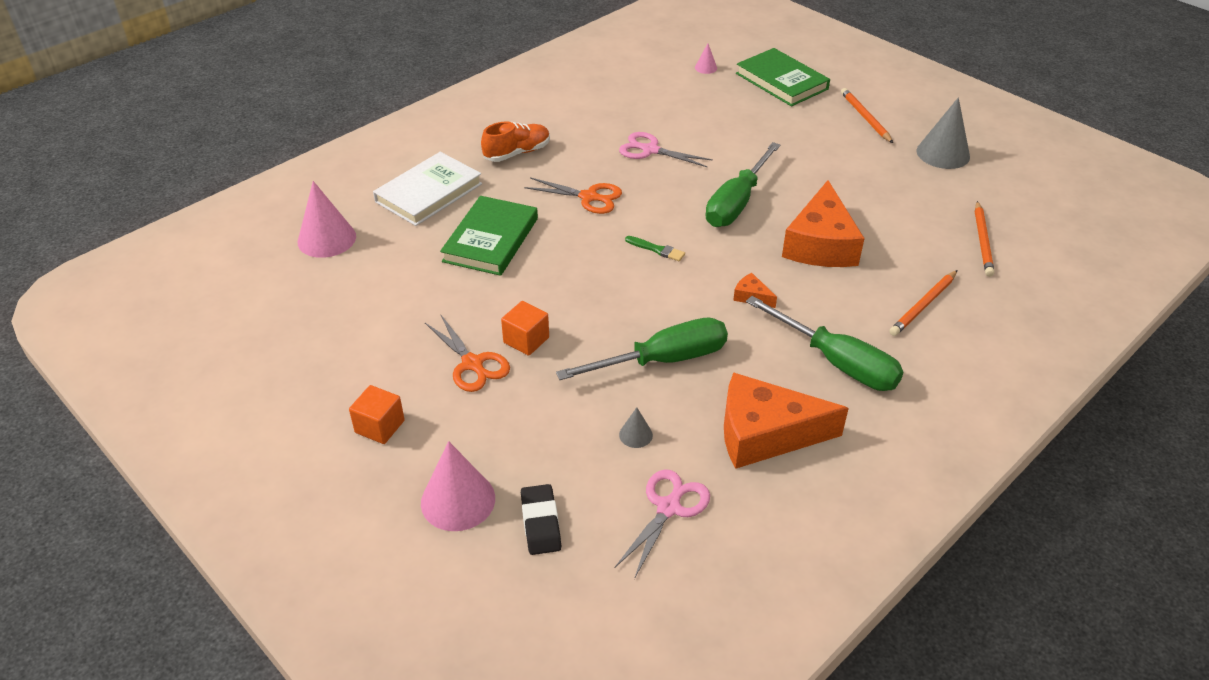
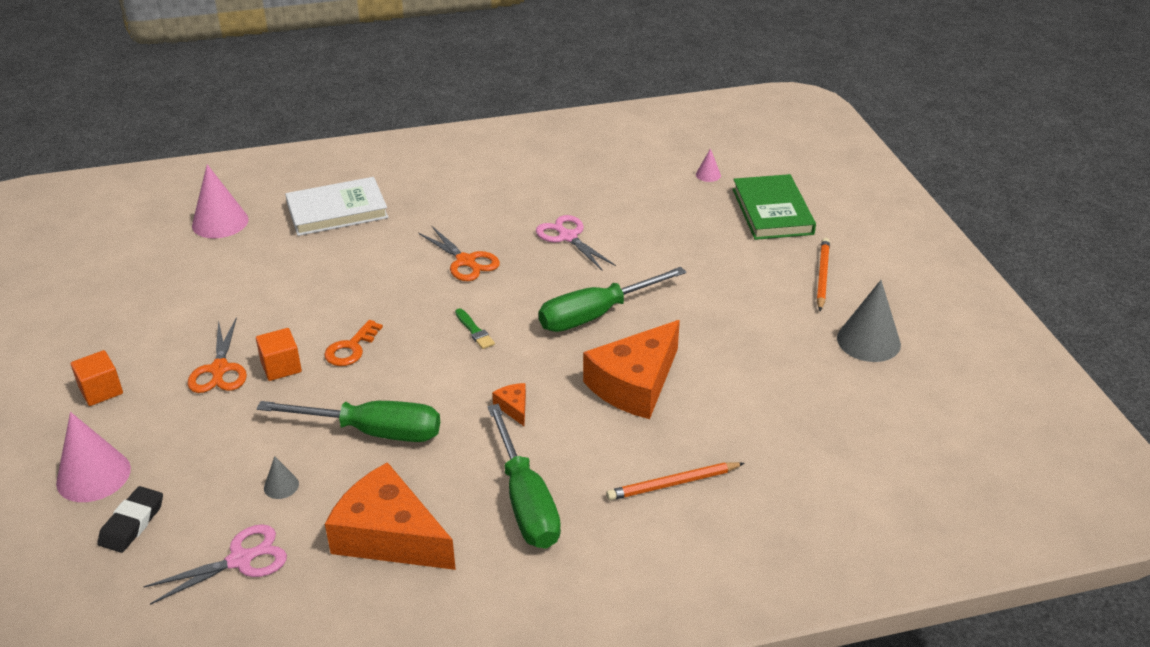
camera: 30 degrees right, 5 degrees down
(491, 240) = (344, 269): green book -> none
(517, 153) = (446, 200): orange shoe -> none
(570, 302) = (351, 348): none -> orange key
(982, 241) = (810, 445): orange pencil -> none

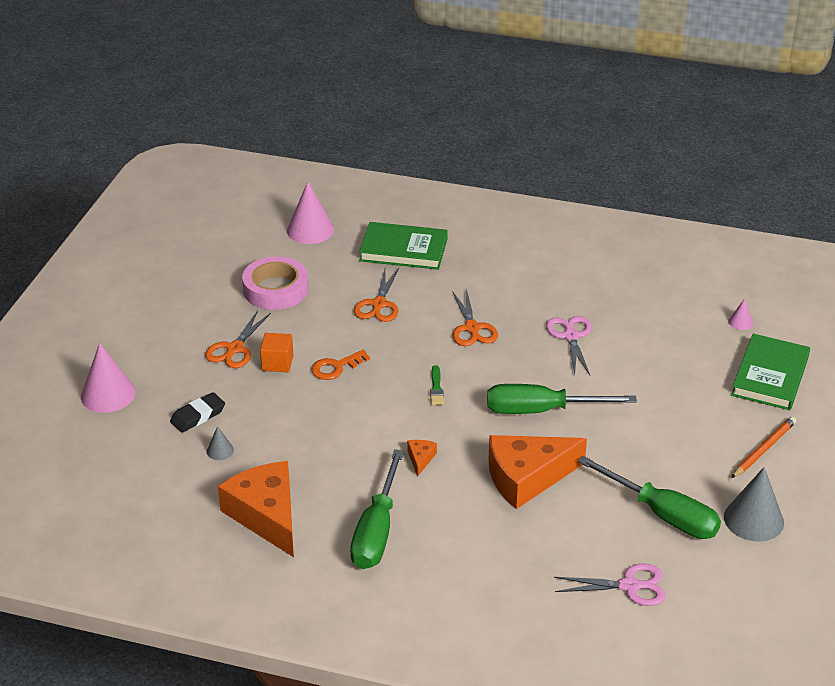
camera: 30 degrees right, 0 degrees up
(101, 391) = (148, 335): orange cube -> none
(132, 523) = (111, 437): black eraser -> black eraser (198, 416)
(224, 293) = (276, 289): none -> pink tape
(241, 560) = (162, 490): pink scissors -> pink scissors (630, 586)
(337, 211) = (403, 250): white book -> green book
(351, 271) = (378, 304): none -> orange scissors
(373, 431) = (307, 437): green screwdriver -> green screwdriver (663, 514)
(673, 483) = (494, 564): orange pencil -> none

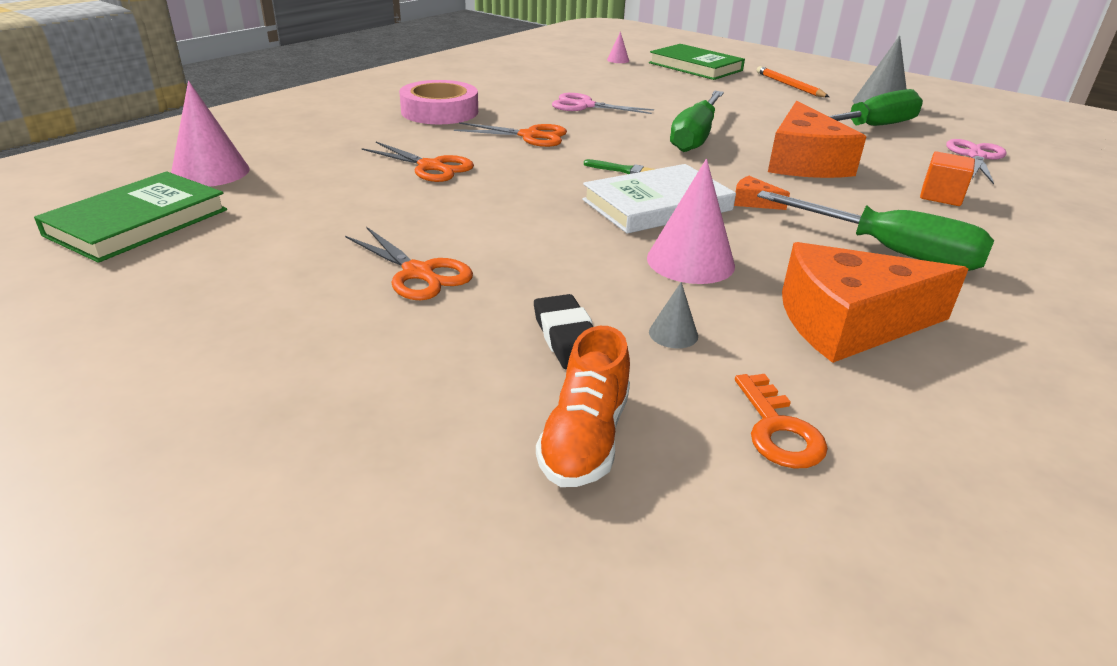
camera: 70 degrees left, 5 degrees down
(108, 394) = (421, 432): pink cone -> pink cone (690, 261)
(122, 439) = (585, 438): none -> orange shoe
(276, 289) = (311, 217): pink tape -> pink tape (439, 111)
(277, 363) = (487, 248): orange cube -> orange cube (941, 196)
(336, 367) = (535, 213): orange key -> orange key (778, 429)
(383, 415) = (657, 205): none -> white book
(403, 250) = (340, 136): green book -> green book (137, 222)

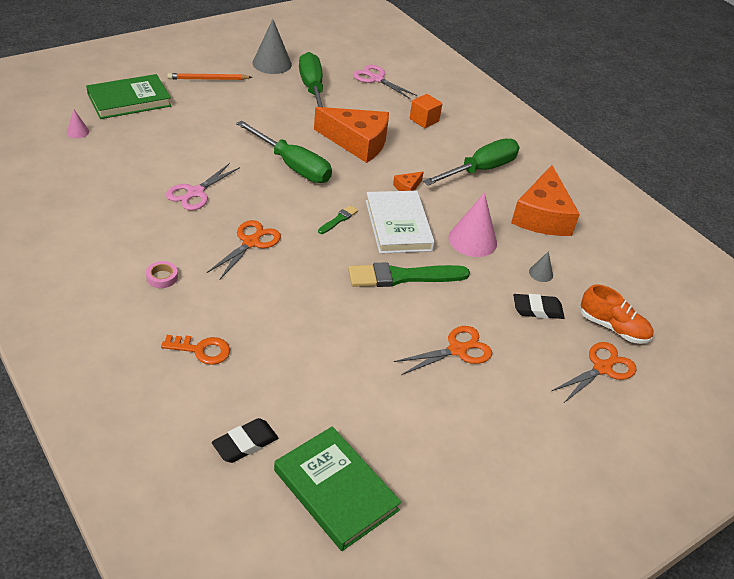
camera: 75 degrees left, 10 degrees up
(210, 172) = (245, 443): pink cone -> black eraser
(431, 167) = (292, 310): orange scissors -> orange scissors (602, 368)
(439, 111) = (162, 277): pink tape -> pink tape, size x0.43
(548, 219) = (403, 277): none -> green brush
(778, 429) = (613, 271): orange key -> orange key (202, 350)

